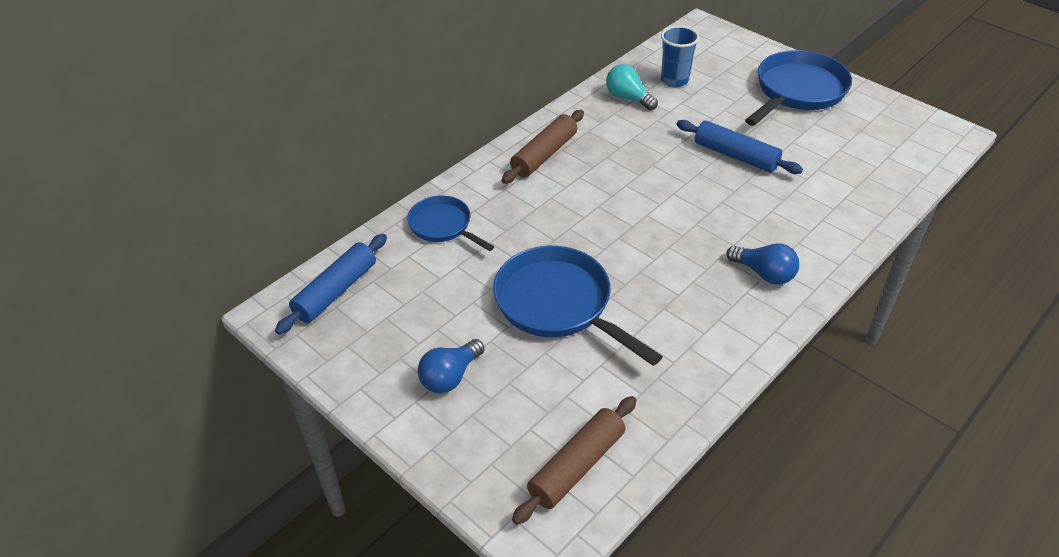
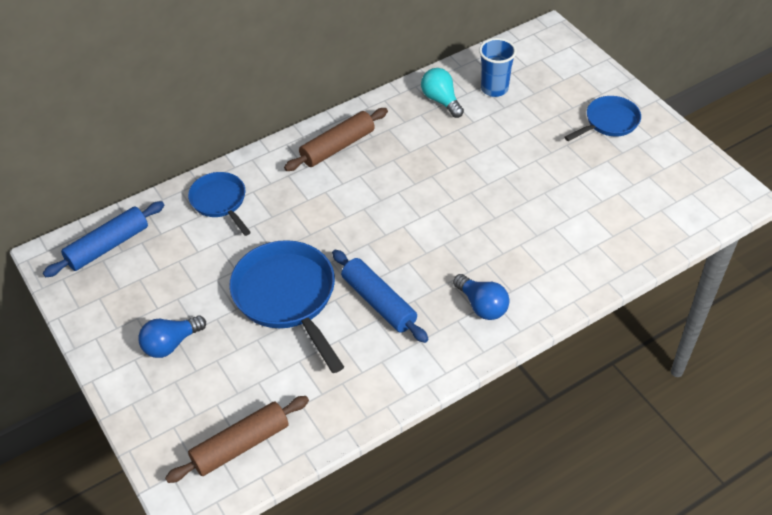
camera: 15 degrees right, 5 degrees up
(736, 156) = (514, 181): blue rolling pin -> blue rolling pin (379, 302)
(798, 91) = (609, 122): blue pan -> blue pan, size x0.59

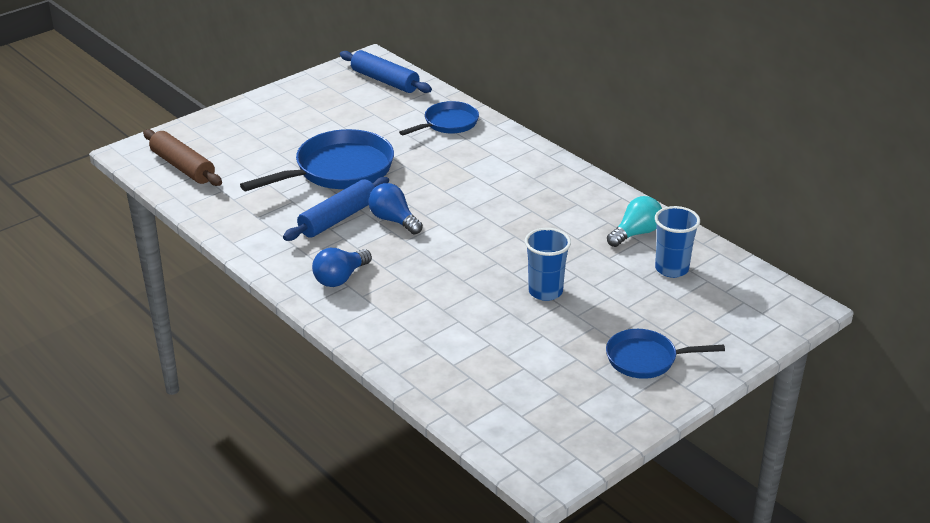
camera: 80 degrees right, 15 degrees down
(171, 344) = (283, 123): blue light bulb -> blue light bulb (394, 220)
(337, 146) = (540, 176): brown rolling pin -> none
(517, 166) = (545, 291): none -> blue cup
(609, 122) = (646, 359): blue pan -> blue pan turned 135 degrees clockwise

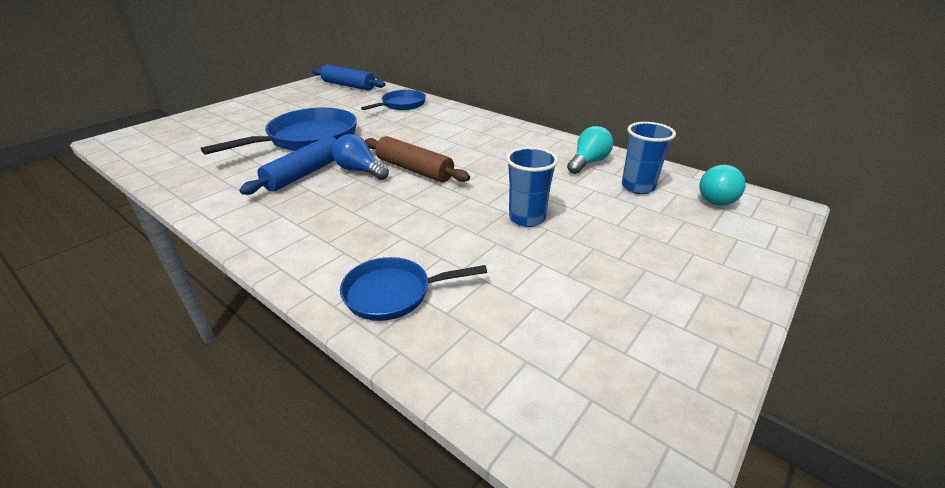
camera: 10 degrees left, 0 degrees up
(182, 167) = (158, 147): brown rolling pin -> brown rolling pin (414, 169)
(340, 278) = (303, 226): blue light bulb -> none
(646, 359) = (671, 278): blue pan -> blue pan (393, 293)
(746, 290) = (719, 198): none -> turquoise light bulb

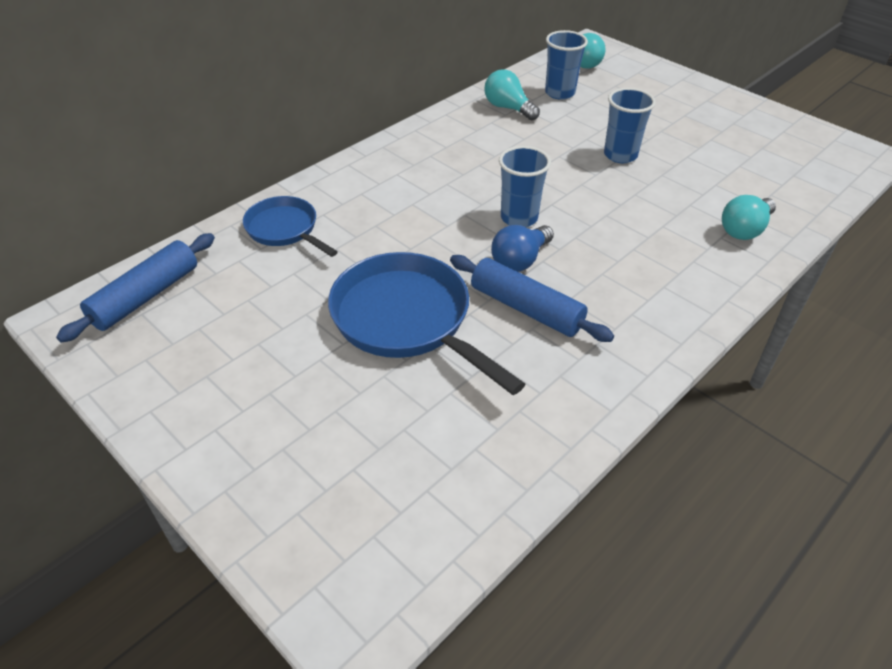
camera: 85 degrees left, 10 degrees up
(393, 293) = (744, 230): blue pan -> turquoise light bulb
(414, 169) = (519, 218): brown rolling pin -> blue cup

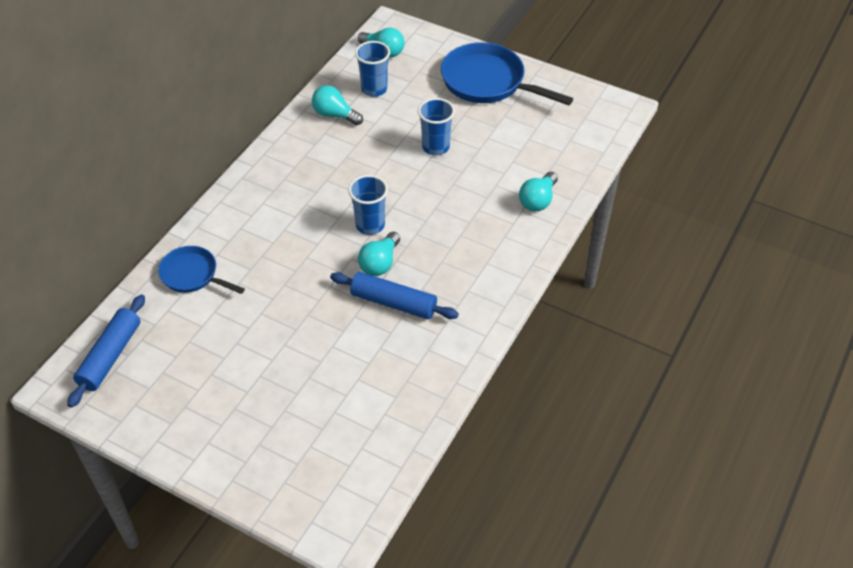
camera: 15 degrees left, 5 degrees up
(407, 320) = (311, 331): blue pan -> blue pan (488, 82)
(520, 260) = (380, 263): blue light bulb -> turquoise light bulb

